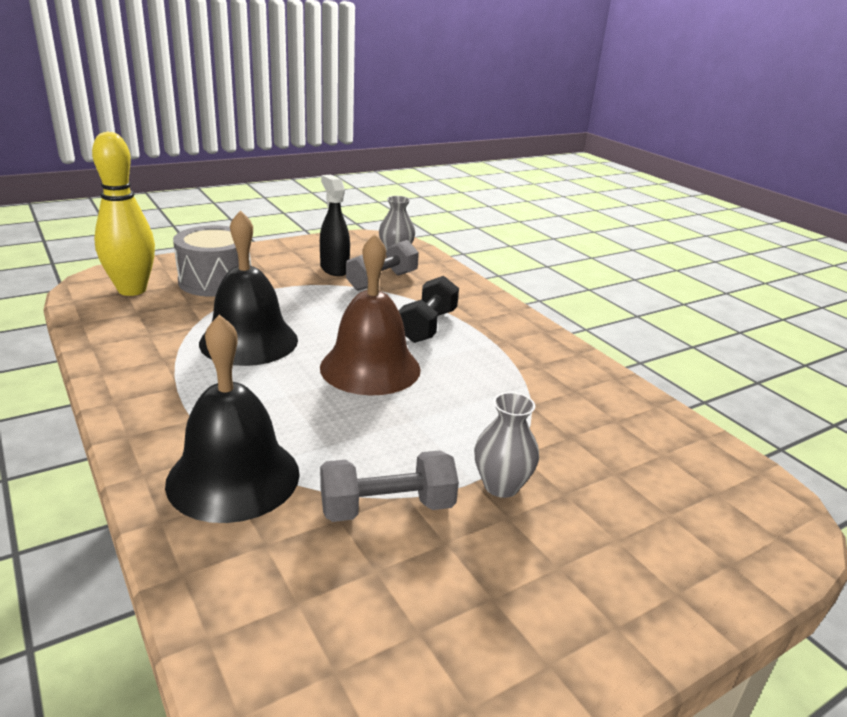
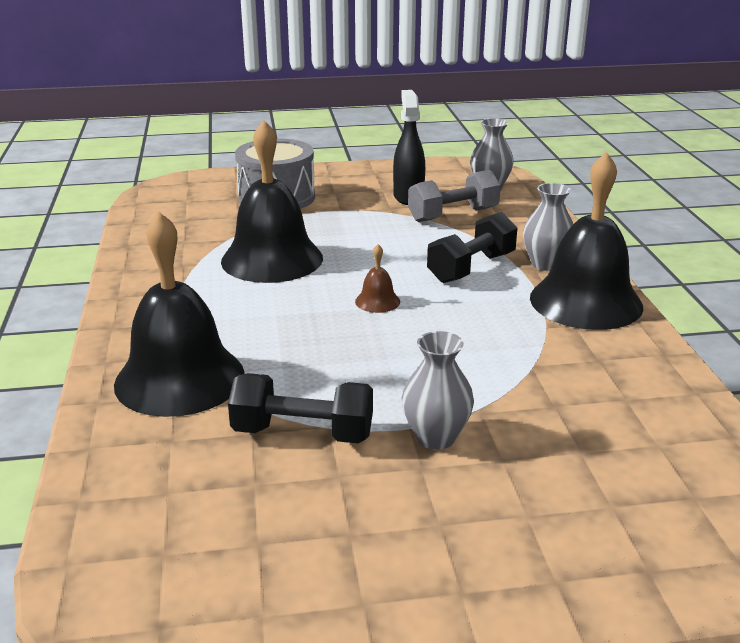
camera: 25 degrees right, 0 degrees up
(132, 290) = (193, 198): yellow bowling pin -> none
(370, 368) = (377, 301): brown bell -> brown bell, size x0.41
(387, 508) = (303, 433): grey dumbbell -> black dumbbell
(482, 315) = (545, 264): none -> grey vase
(533, 343) = (586, 301): none -> black bell

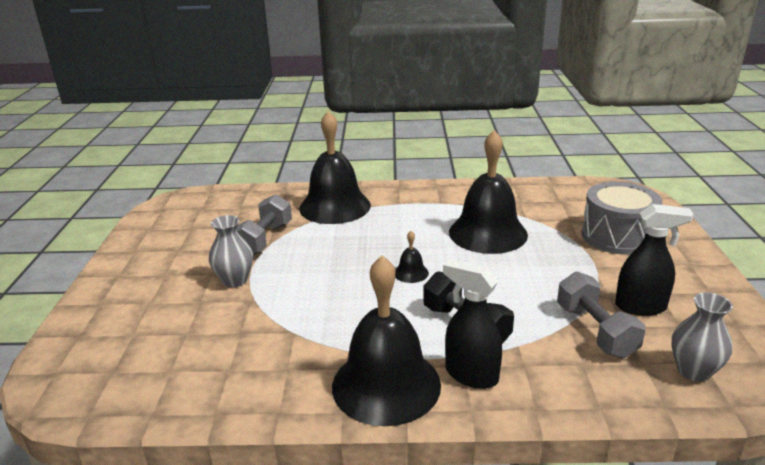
camera: 100 degrees right, 0 degrees up
(303, 433) = (264, 240): black dumbbell -> grey dumbbell
(377, 301) = (411, 273): brown bell -> black bell
(545, 264) = (471, 375): grey vase -> black spray bottle

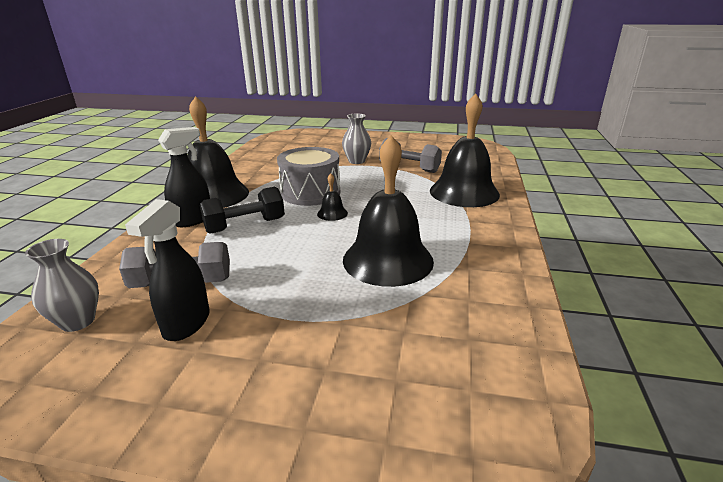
camera: 100 degrees right, 0 degrees up
(617, 236) = (342, 363): grey drum -> grey drum (310, 193)

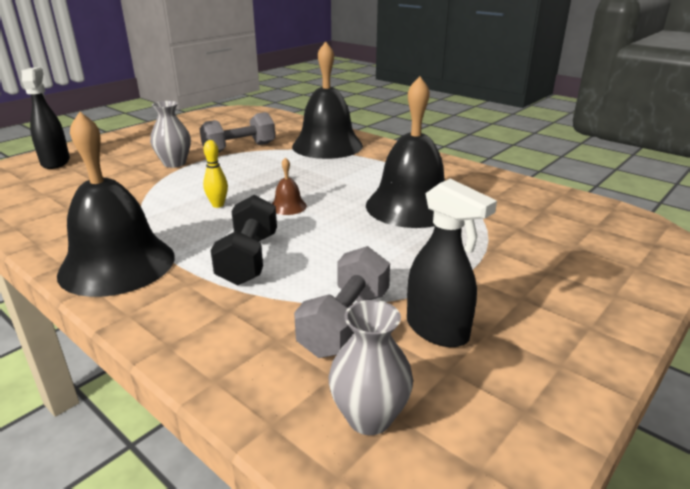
camera: 60 degrees left, 0 degrees up
(193, 220) = (178, 292): black spray bottle -> black spray bottle (55, 162)
(310, 193) = (218, 205): grey drum -> yellow bowling pin
(332, 213) = (288, 206): black bell -> brown bell

